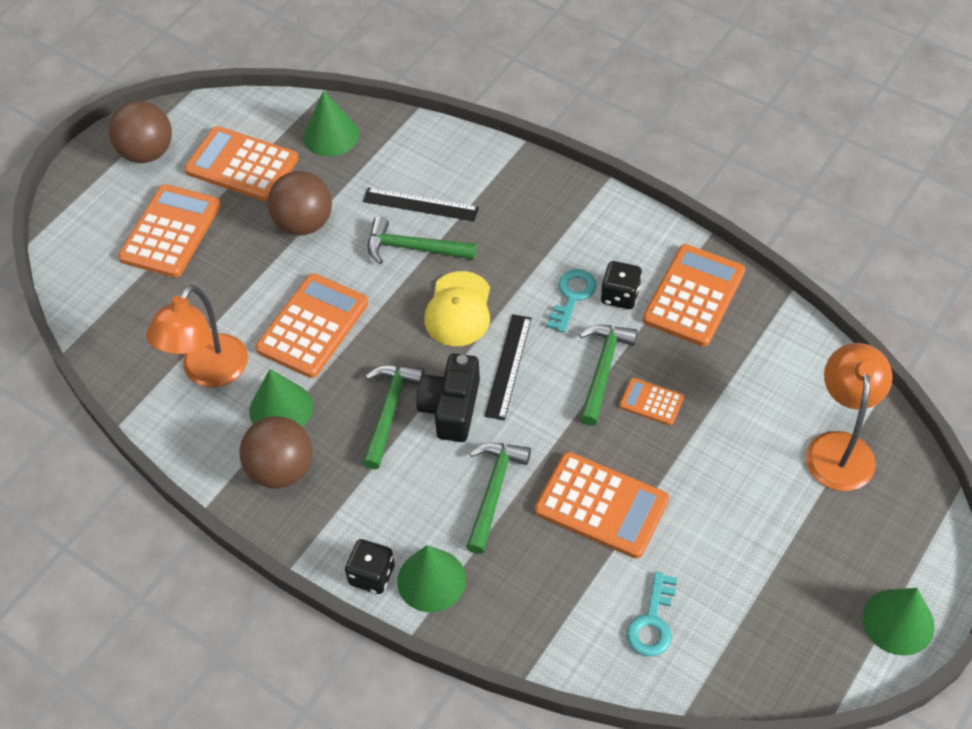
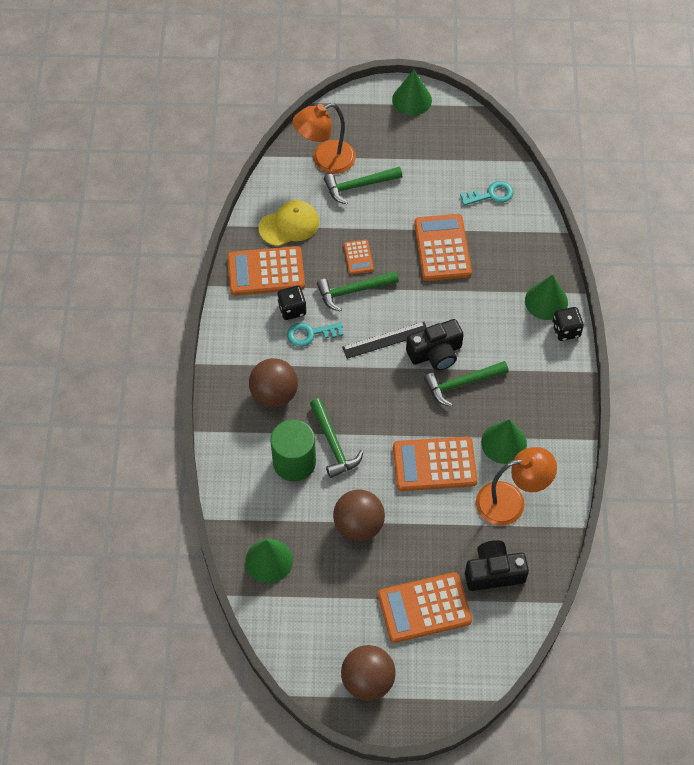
camera: 125 degrees left, 5 degrees up
(149, 310) = (493, 572): none -> black camera
(242, 165) = (335, 603): orange calculator -> none
(281, 469) = (541, 415): brown ball -> brown ball (274, 394)
(420, 205) = (294, 462): black ruler -> green cylinder
(458, 309) = (363, 390): yellow cap -> yellow cap (289, 225)
(493, 491) = (472, 302): green hammer -> green hammer (358, 186)

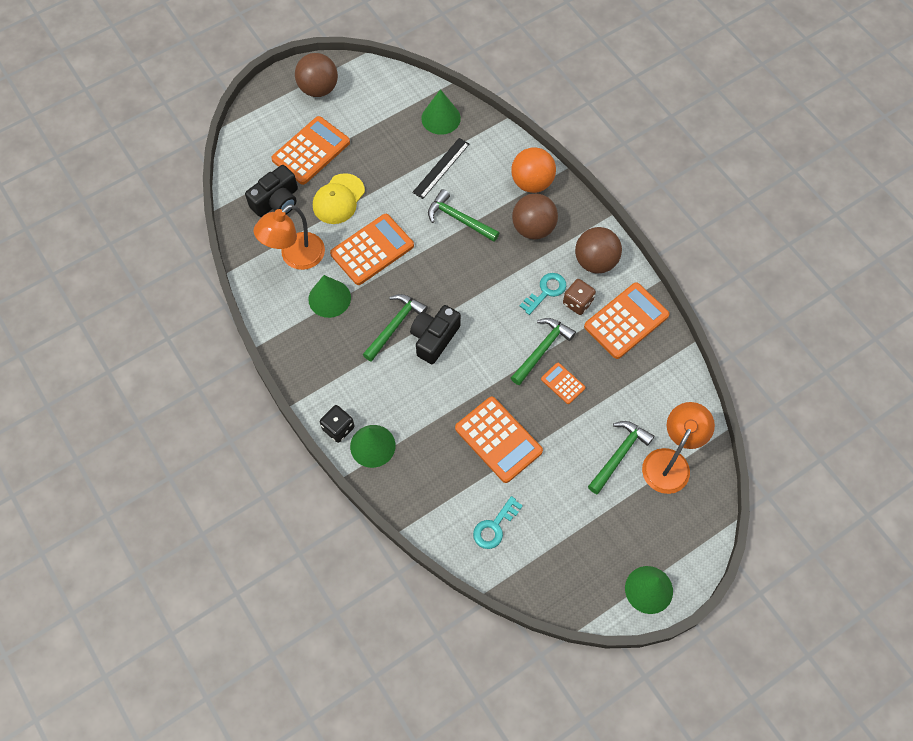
camera: 145 degrees right, 5 degrees up
(238, 437) = (532, 182): none -> orange ball
(289, 225) = (645, 376): yellow cap -> yellow cap (338, 199)
(292, 309) = (577, 302): black dice -> brown dice
(294, 462) = (477, 189): green cylinder -> none
(358, 525) = (396, 175): brown ball -> brown ball (595, 261)
(385, 340) = (482, 324): black ruler -> black ruler (441, 168)

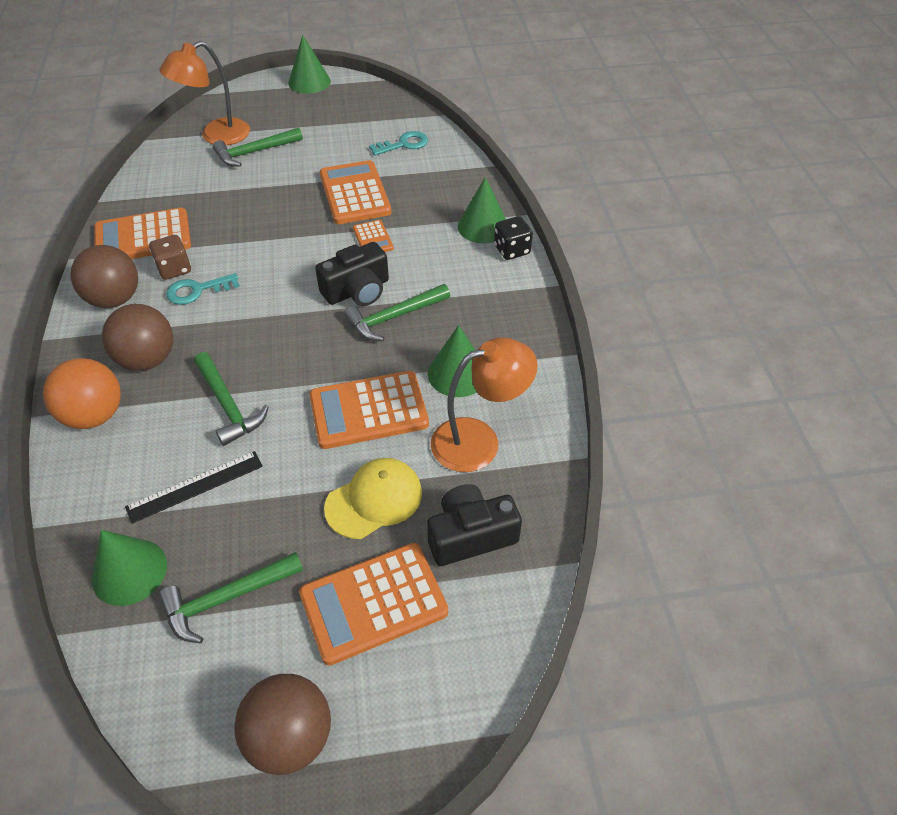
camera: 155 degrees left, 15 degrees down
(542, 349) = (251, 243): green hammer -> green hammer (226, 599)
(563, 383) = (256, 212): orange calculator -> orange calculator (373, 238)

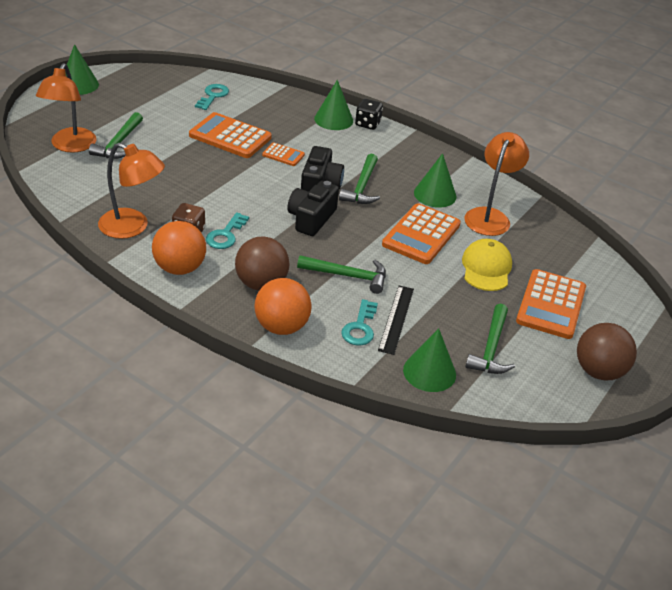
camera: 50 degrees left, 10 degrees down
(115, 299) = (180, 268): brown ball -> orange ball
(143, 237) = (132, 227): orange calculator -> orange lamp
(151, 469) = (360, 327): none -> turquoise key
(470, 535) = (546, 254): black camera -> black camera (311, 218)

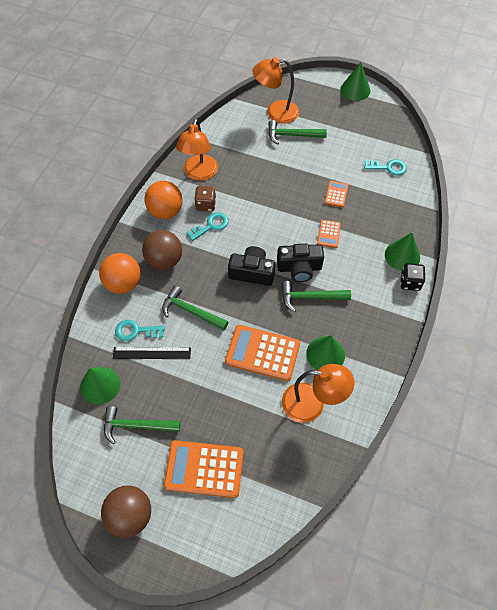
camera: 80 degrees right, 20 degrees up
(225, 235) = (211, 226): turquoise key -> turquoise key turned 135 degrees clockwise
(230, 136) = (336, 194): orange calculator -> orange calculator, size x0.51
(348, 276) = (191, 311): green hammer -> green hammer turned 120 degrees clockwise
(486, 268) = (236, 410): yellow cap -> none

